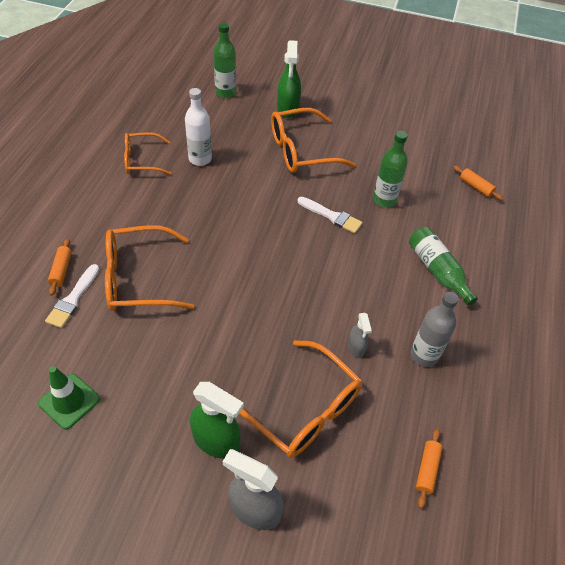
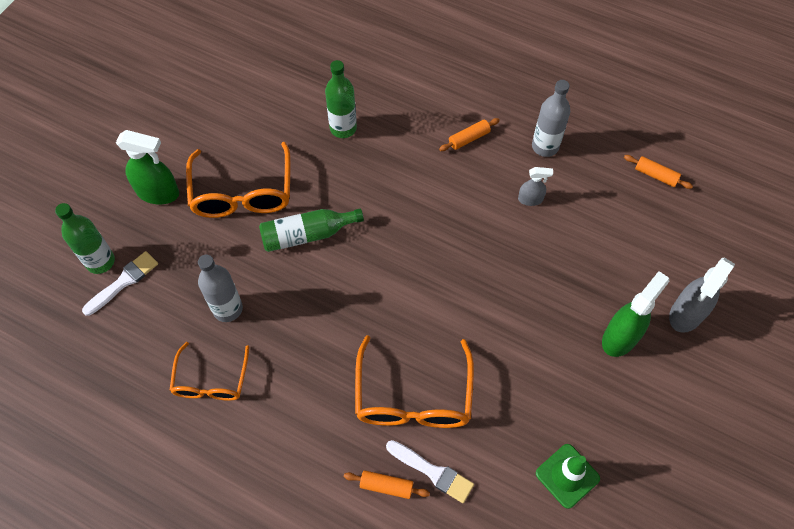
camera: 75 degrees left, 10 degrees up
(200, 159) = (227, 309): white bottle -> grey bottle
(302, 408) = (592, 258): orange glasses -> none
(331, 216) = (357, 183): white brush -> white brush (123, 282)
(437, 270) = (448, 108): green bottle -> green bottle (307, 235)
(475, 187) = (342, 42): orange rolling pin -> orange rolling pin (469, 138)

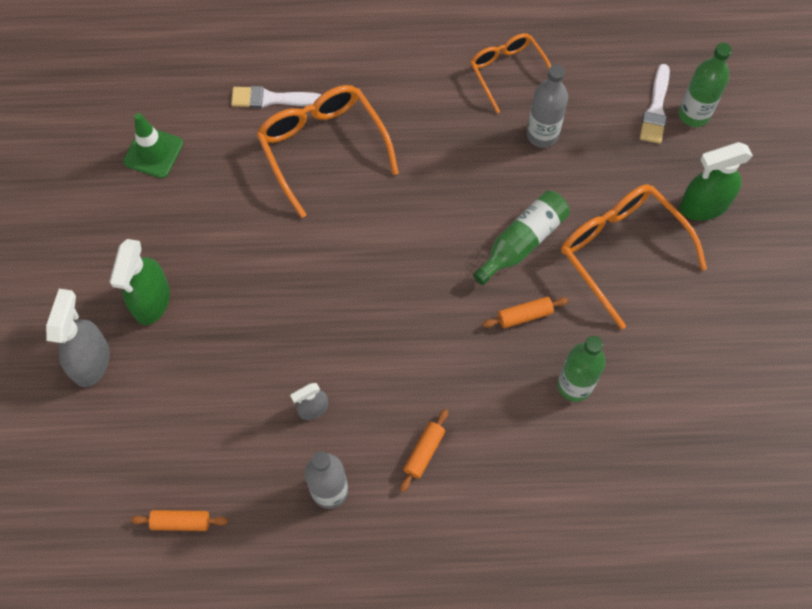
camera: 150 degrees right, 5 degrees up
(386, 486) = (304, 70): orange rolling pin -> orange rolling pin (524, 315)

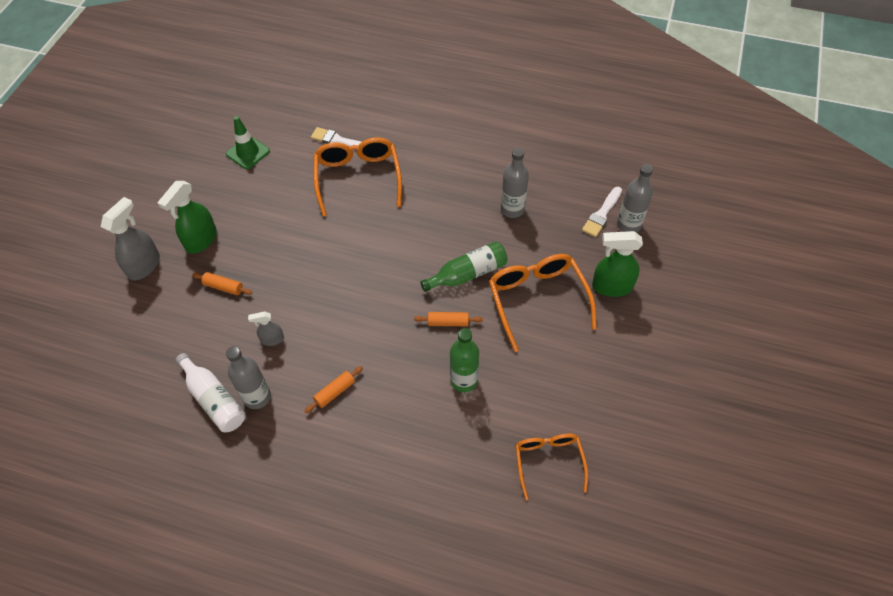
camera: 20 degrees right, 10 degrees down
(181, 522) = (148, 385): orange rolling pin -> orange rolling pin (223, 287)
(276, 512) = (214, 399): none -> white bottle
(508, 72) = (505, 165): orange glasses -> orange glasses (548, 462)
(694, 114) = (628, 225): green bottle -> grey bottle

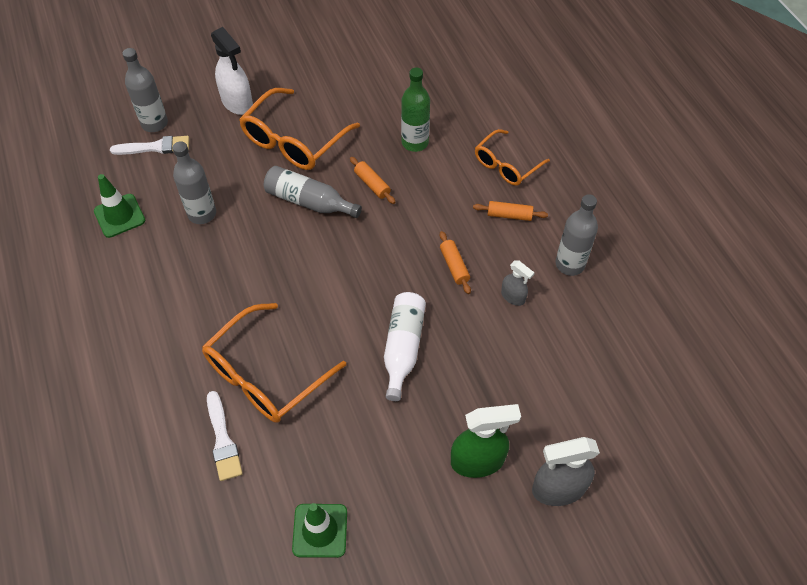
camera: 130 degrees left, 0 degrees up
(214, 399) = (605, 293): white bottle -> white bottle (403, 348)
(223, 287) = (505, 385): orange rolling pin -> orange rolling pin (454, 266)
(468, 274) = (309, 201): green bottle -> grey bottle
(548, 462) = (429, 63): orange glasses -> orange glasses (506, 165)
(550, 168) = (119, 216): none -> green traffic cone
(611, 286) = (237, 103): green spray bottle -> white spray bottle

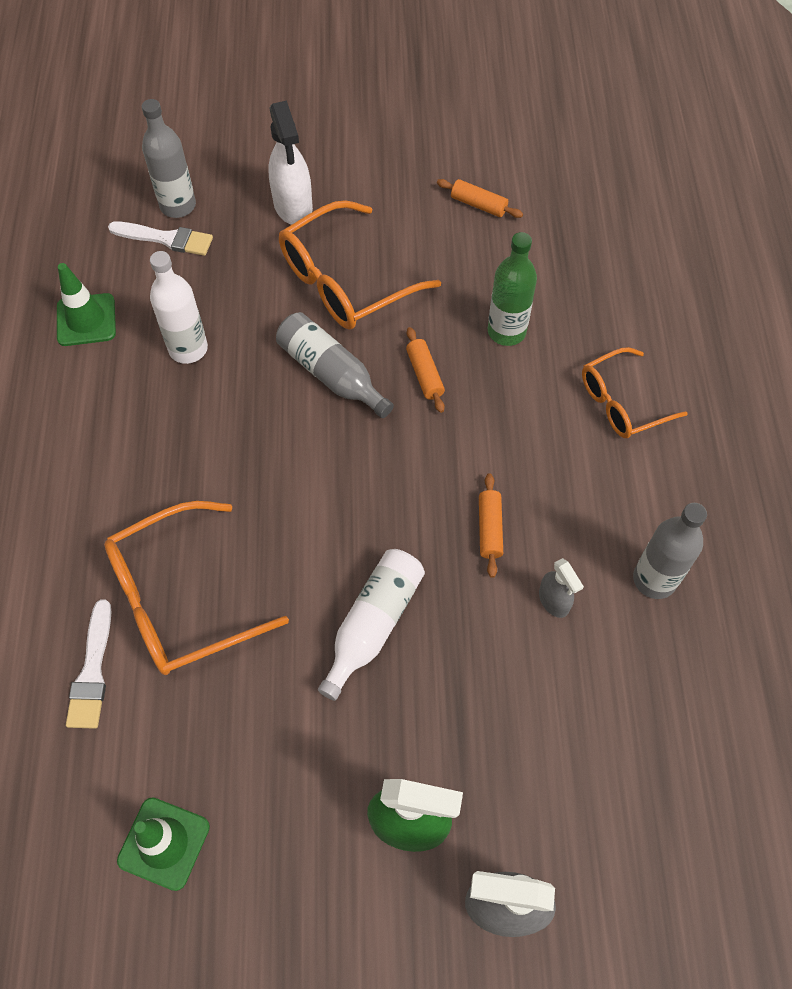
camera: 20 degrees right, 5 degrees up
(202, 214) = (188, 349): grey bottle -> white bottle
(509, 215) = (596, 478): orange rolling pin -> orange rolling pin (478, 205)

